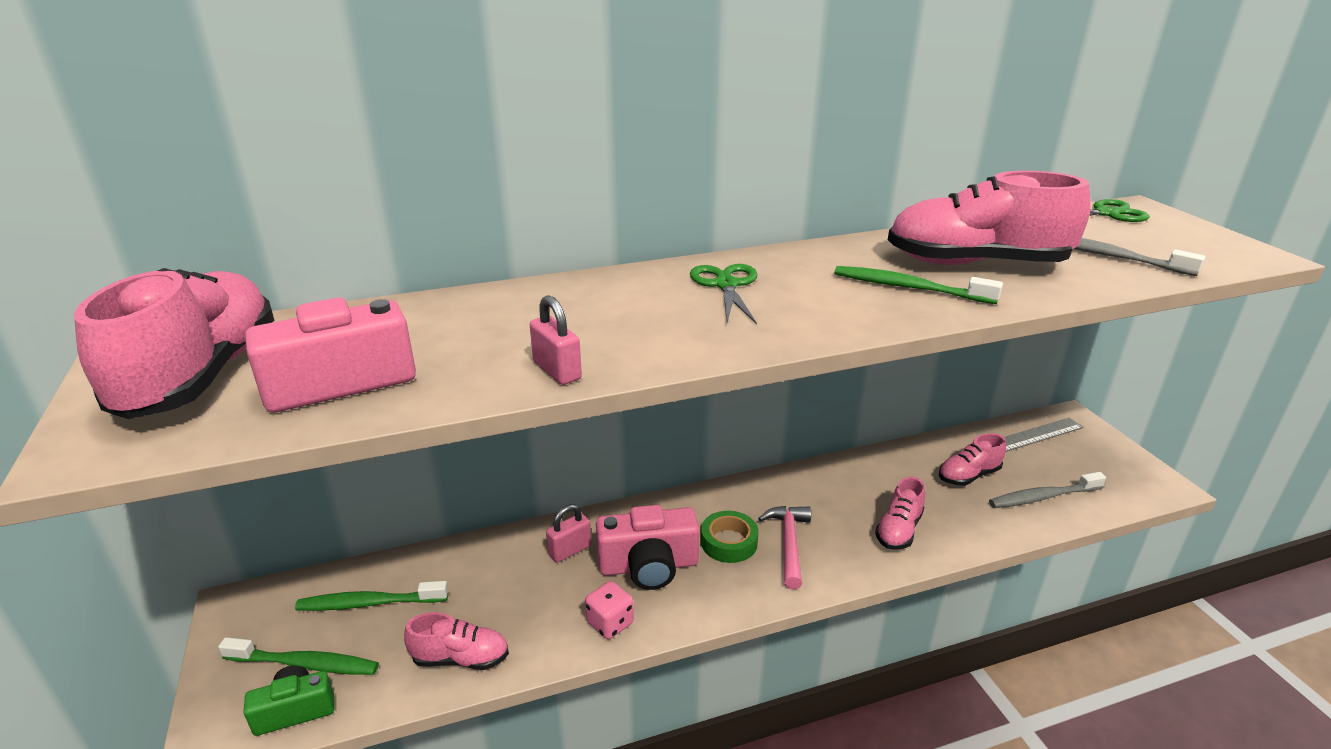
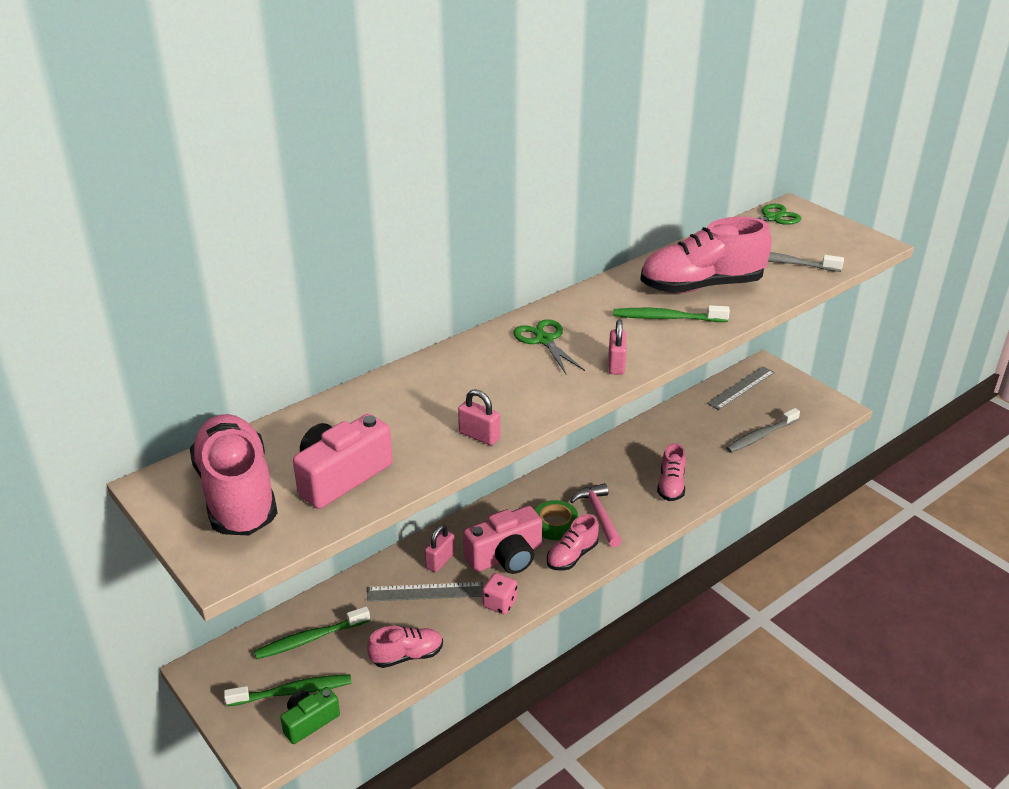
camera: 20 degrees left, 5 degrees up
(531, 583) = (425, 592): none -> grey ruler
(806, 325) = (616, 364): none -> pink padlock
(968, 475) = (705, 431): pink shoe -> pink shoe (572, 556)

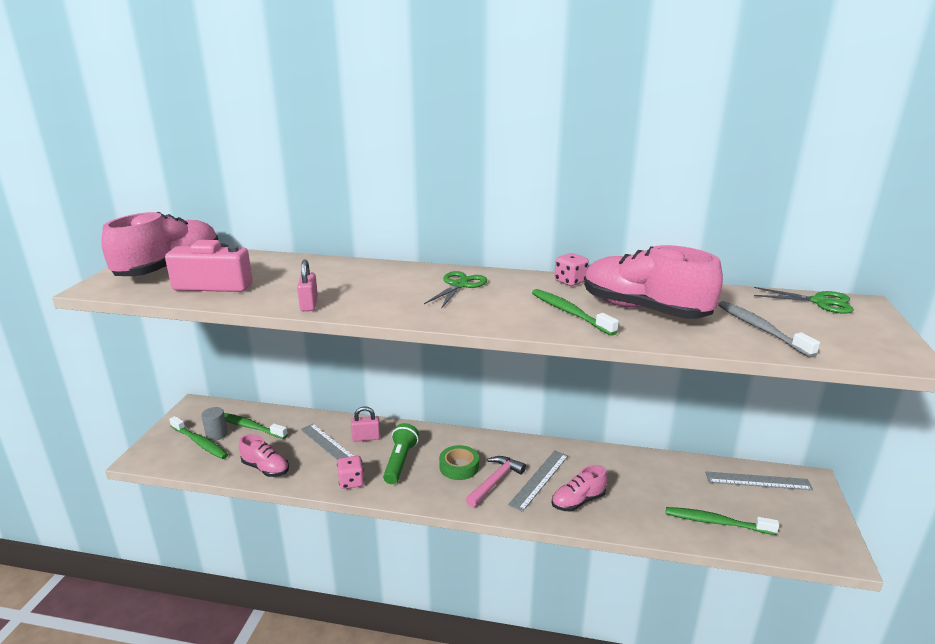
camera: 50 degrees right, 10 degrees down
(292, 671) = (216, 434): none -> grey cylinder
(309, 721) = (179, 461): green camera -> none
(505, 557) = (400, 462): pink camera -> green flashlight
(572, 556) = (436, 490): pink shoe -> none
(608, 287) = (570, 281): none -> pink dice
(616, 364) = (470, 316): pink padlock -> none
(623, 489) = (539, 479): none -> grey ruler
(760, 436) = (716, 522): grey toothbrush -> green toothbrush

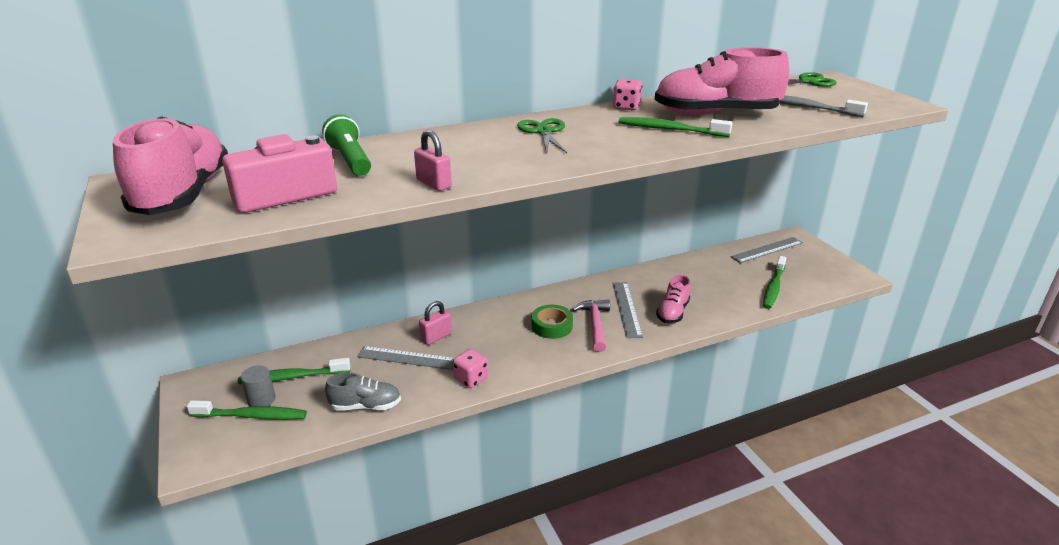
camera: 35 degrees left, 5 degrees up
(265, 468) = (366, 406): pink shoe -> grey shoe
(400, 462) = (495, 343): green flashlight -> green flashlight (350, 160)
(716, 522) = (773, 287): green toothbrush -> green toothbrush turned 45 degrees counterclockwise

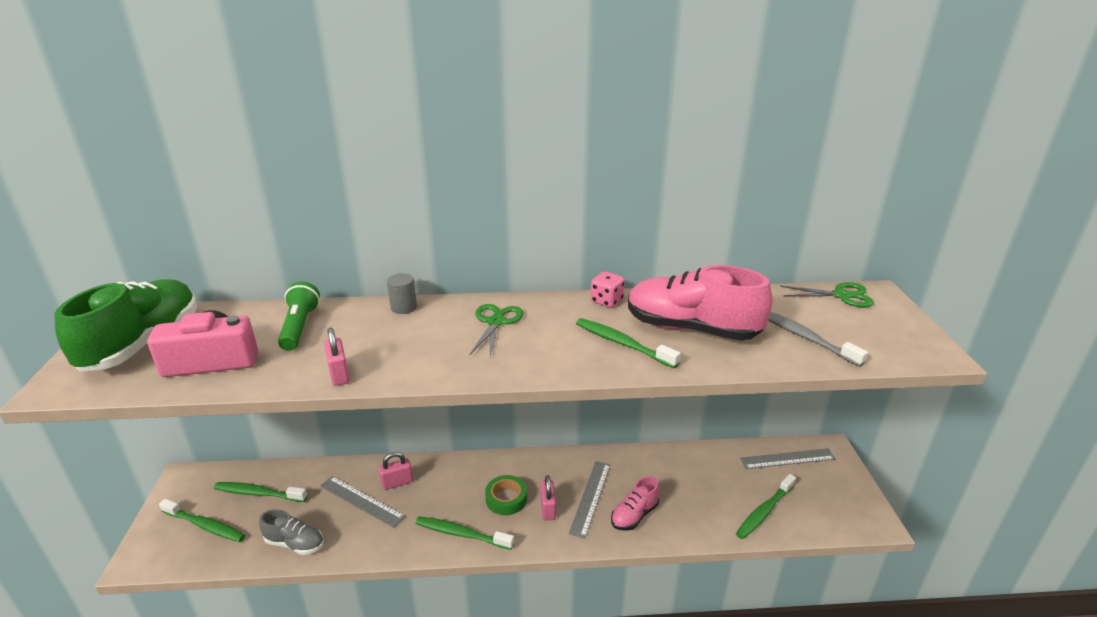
camera: 20 degrees right, 0 degrees up
(183, 195) = (143, 343): pink shoe -> green shoe
(261, 400) = (222, 510): grey cylinder -> grey cylinder (404, 307)
(471, 379) = (397, 540): pink dice -> none
(529, 360) = (461, 534): none -> green toothbrush
(595, 325) = (548, 509): pink hammer -> pink padlock

